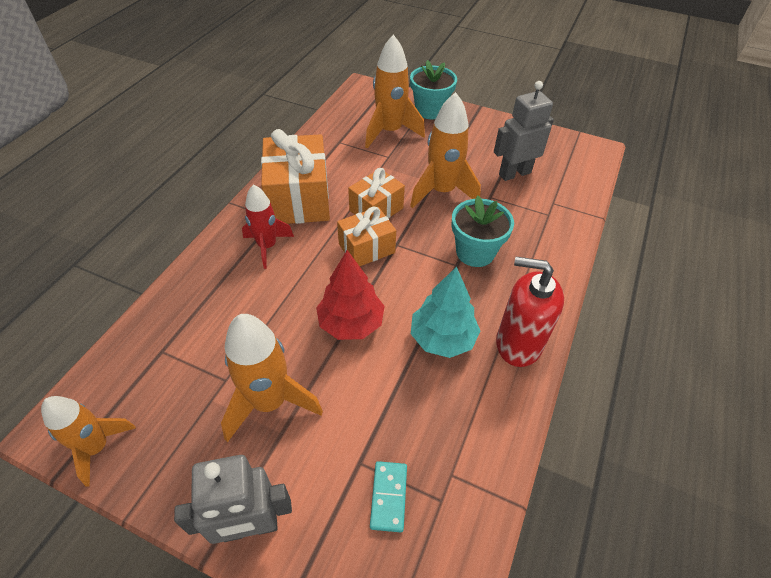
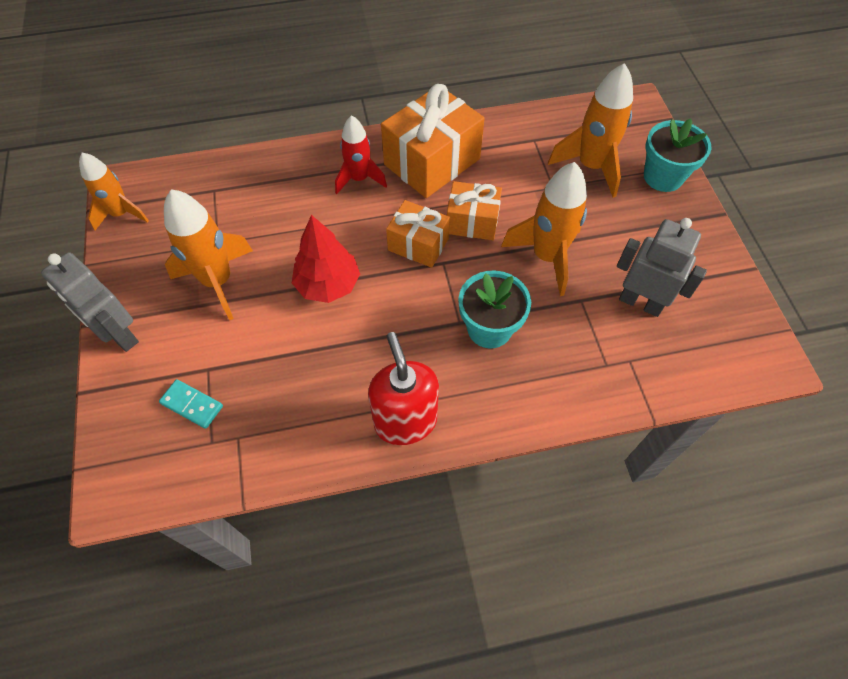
camera: 55 degrees right, 10 degrees up
(388, 496) = (192, 405): turquoise domino -> turquoise domino turned 60 degrees clockwise
(442, 338) = (364, 358): turquoise tree -> none

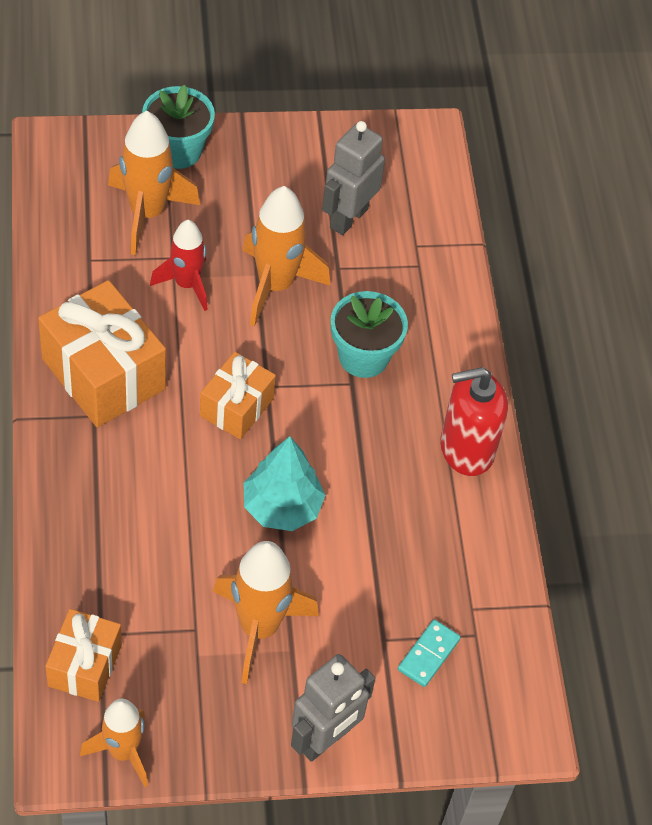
camera: 90 degrees left, 5 degrees down
(328, 284) = (281, 507): red tree -> turquoise tree
(359, 179) = (117, 458): red rocket -> red rocket (186, 284)
(472, 222) = (211, 347): orange gift -> orange gift (85, 665)

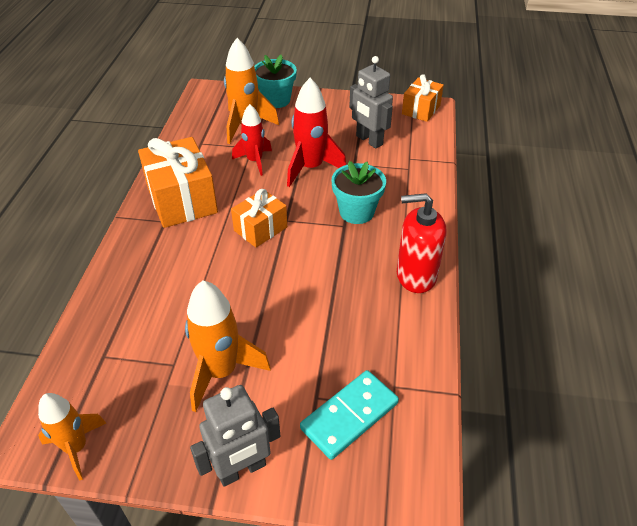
camera: 20 degrees right, 10 degrees down
(85, 665) = (80, 376): orange gift -> orange gift (421, 110)
(275, 285) = (311, 168): orange rocket -> red rocket
(281, 507) = (269, 292): turquoise tree -> none
(348, 218) = (369, 140): grey robot -> grey robot turned 90 degrees counterclockwise
(428, 654) = (349, 415): turquoise domino -> turquoise domino, size x1.68

